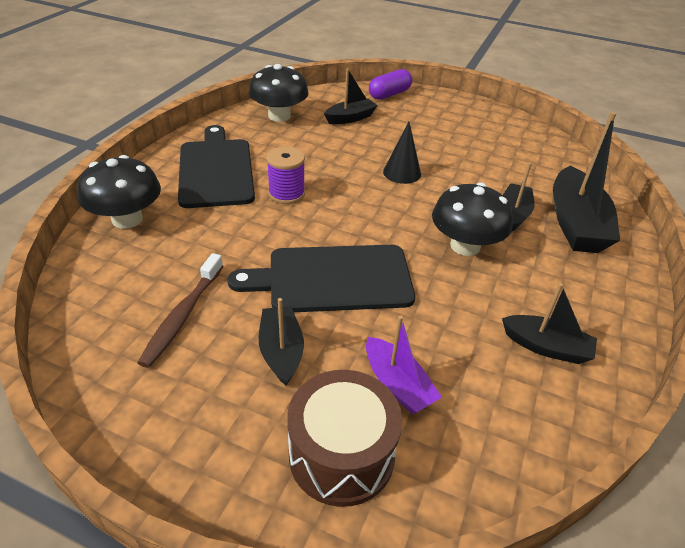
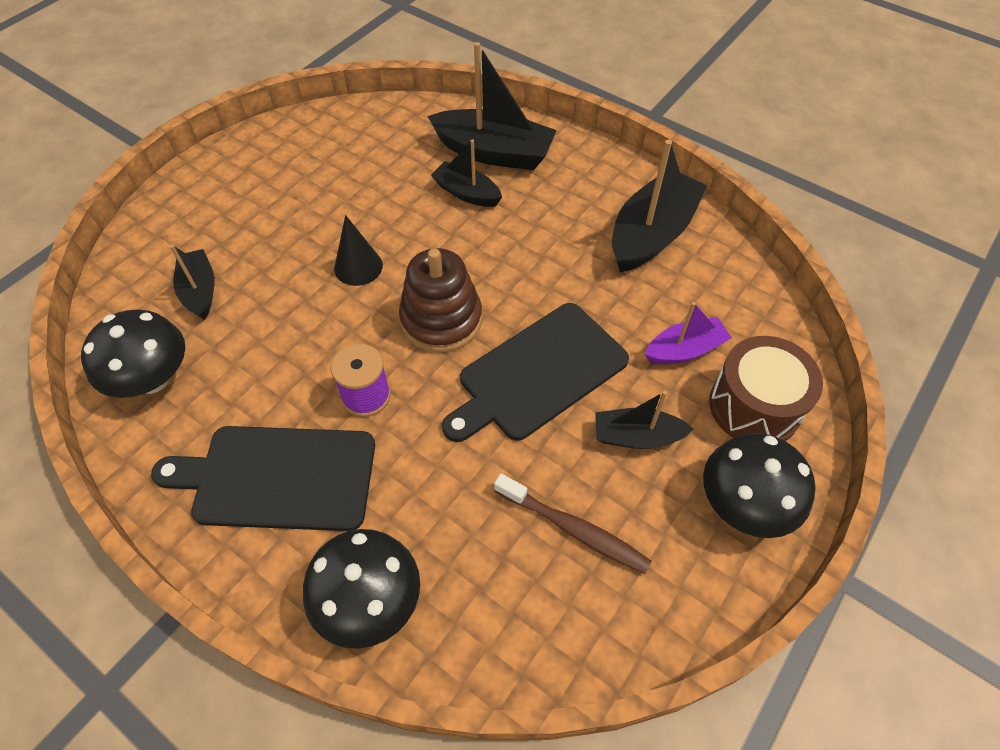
camera: 75 degrees left, 15 degrees up
(333, 279) = (538, 374): black cutting board -> black cutting board turned 45 degrees clockwise
(369, 218) = (441, 319): none -> brown stacking toy
(389, 94) = (151, 232): purple capsule -> none
(465, 246) = (509, 248): black mushroom -> black mushroom (744, 503)
(546, 347) = (651, 234): black boat -> black boat, size x1.74

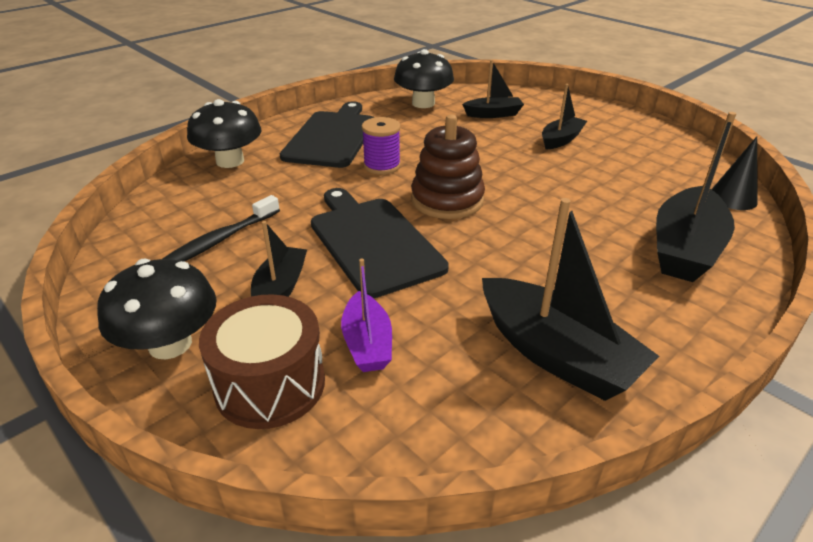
camera: 100 degrees right, 20 degrees down
(358, 266) = (512, 167): black cone -> black cone (732, 198)
(467, 193) = (613, 225): black boat -> black boat (561, 140)
(574, 529) = (219, 241): brown toothbrush -> black toothbrush

